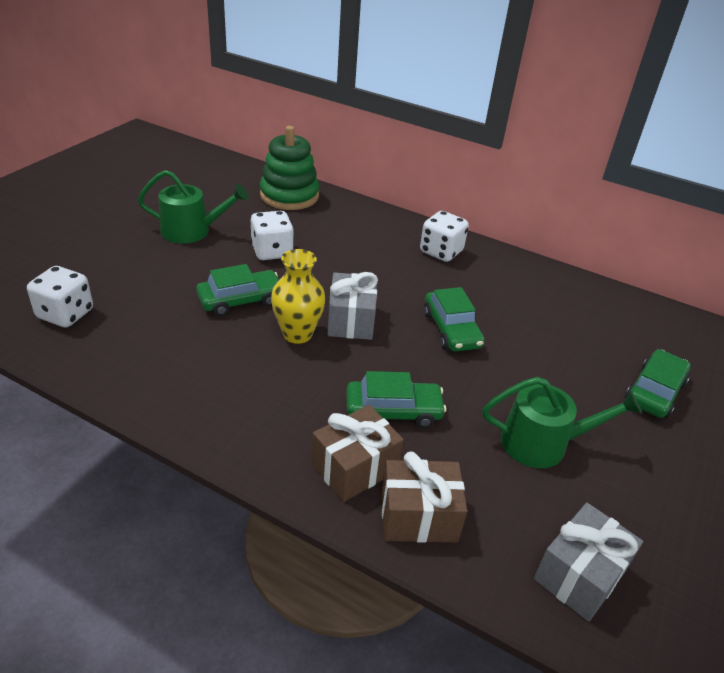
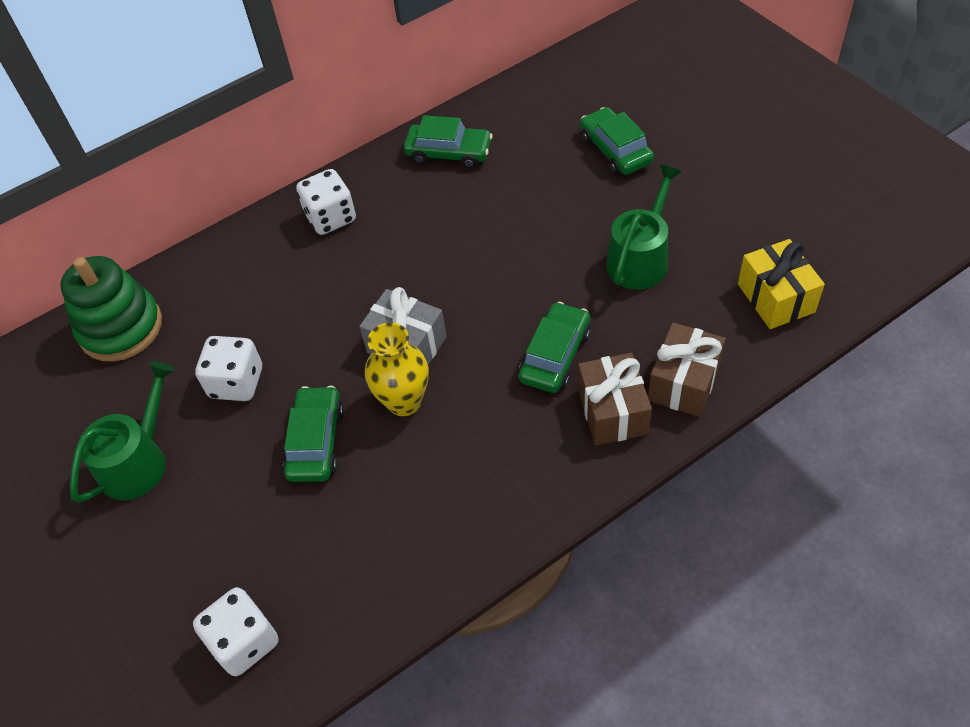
camera: 55 degrees left, 15 degrees up
(451, 330) = (464, 262): green car -> green car (449, 153)
(579, 575) = (775, 298): grey gift -> yellow gift

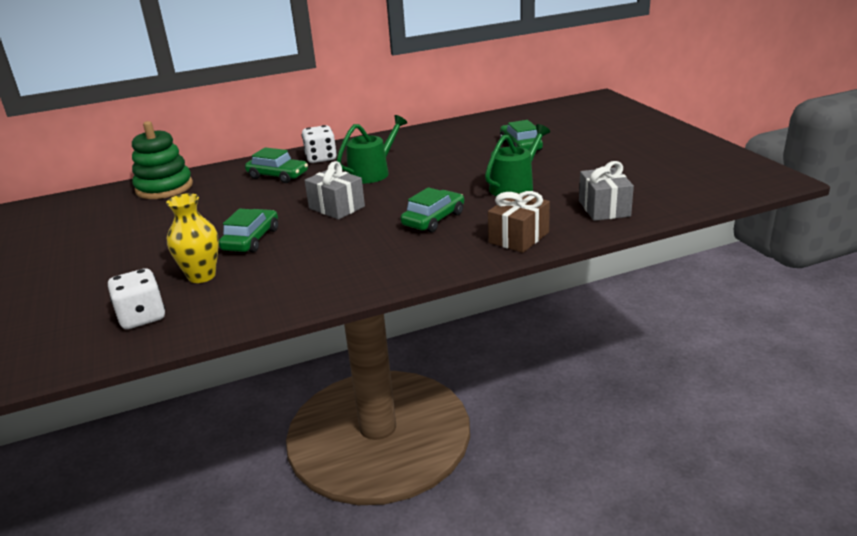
camera: 10 degrees right, 25 degrees down
(138, 461) = (134, 237): green watering can -> green watering can (372, 173)
(236, 383) = (218, 213): white dice -> none
(404, 401) = (320, 229): yellow vase -> yellow vase (202, 276)
(449, 153) = (411, 140): green car -> green car (278, 176)
(612, 411) = (460, 245): brown gift -> none
(775, 298) = (604, 208): yellow gift -> grey gift

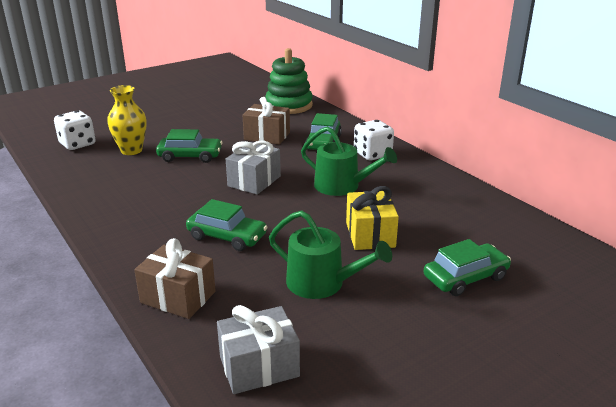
camera: 75 degrees right, 0 degrees up
(237, 200) = (267, 136): none -> brown gift
(456, 168) = (370, 235): none -> yellow gift

